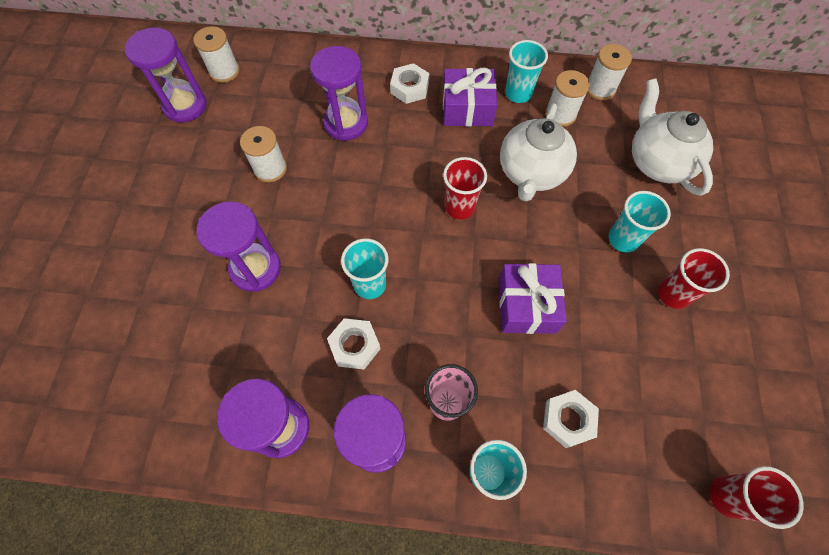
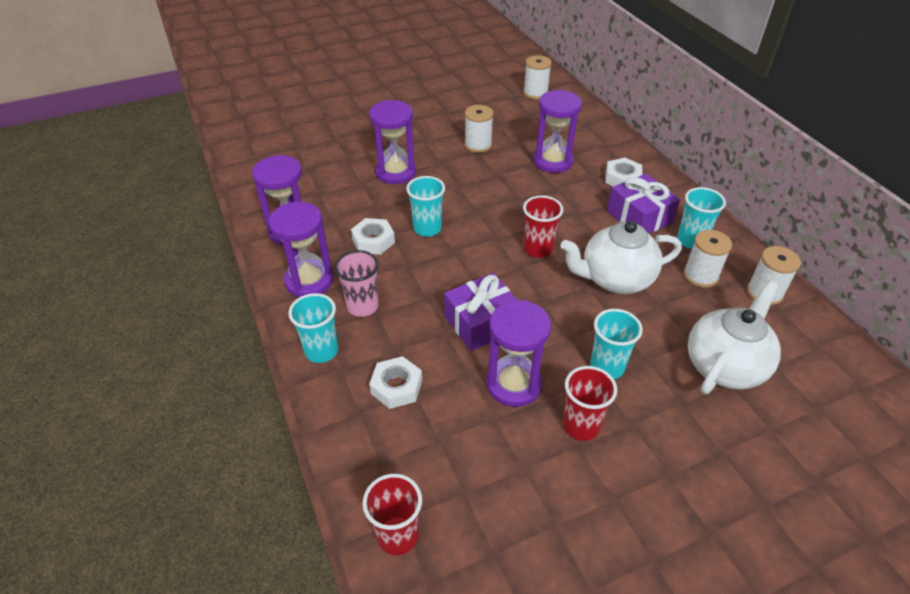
camera: 60 degrees right, 20 degrees down
(185, 106) = (490, 91): purple hourglass -> purple hourglass (513, 384)

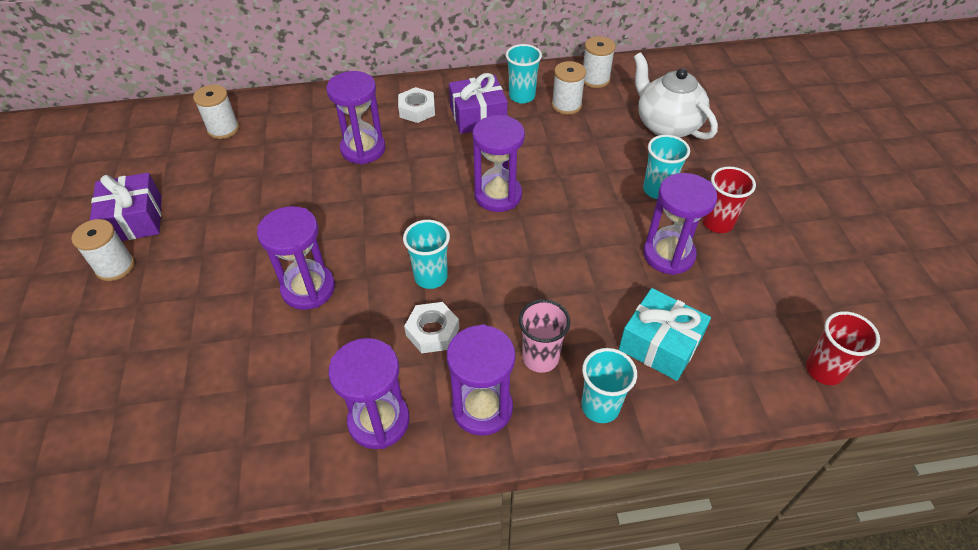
camera: 75 degrees left, 5 degrees up
(396, 387) = (660, 344): white nut -> turquoise gift
(478, 145) = (297, 201): white spool -> white spool (115, 267)
(481, 323) = (588, 261): purple gift -> purple gift (134, 219)
(538, 249) = (498, 195): red cup -> purple hourglass
(615, 279) = (556, 155): white teapot -> none

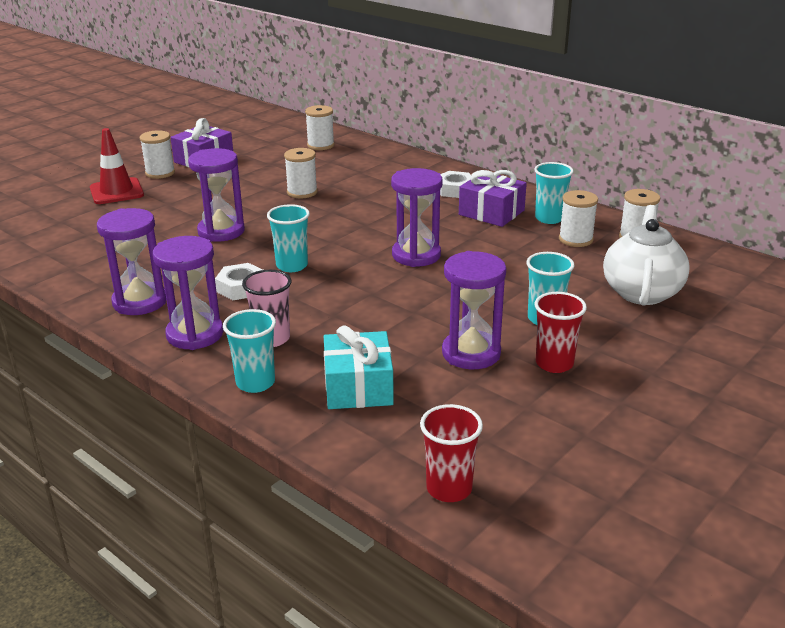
camera: 50 degrees right, 20 degrees down
(109, 323) = (116, 191): none -> red traffic cone
(302, 194) = (302, 192): none -> white spool
(363, 149) = (379, 191): purple hourglass -> none

